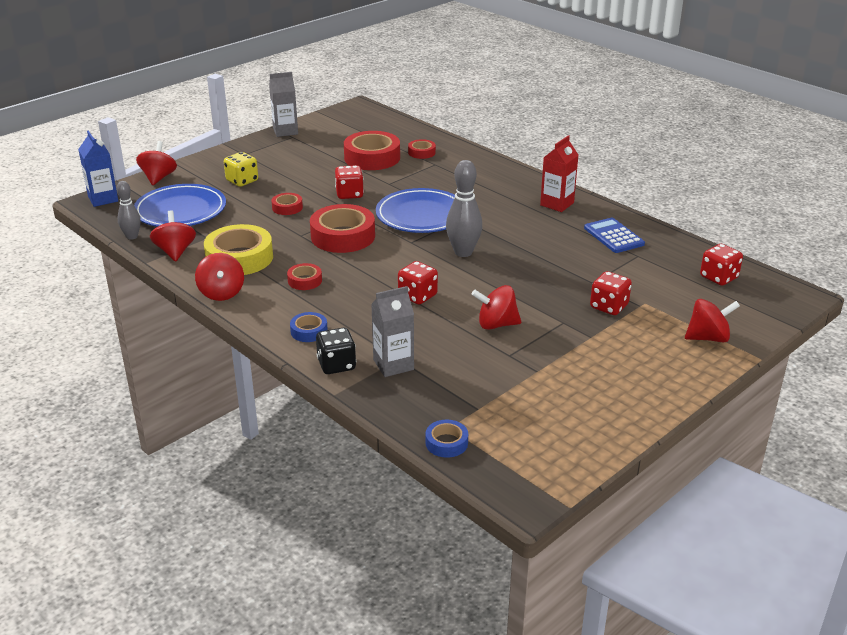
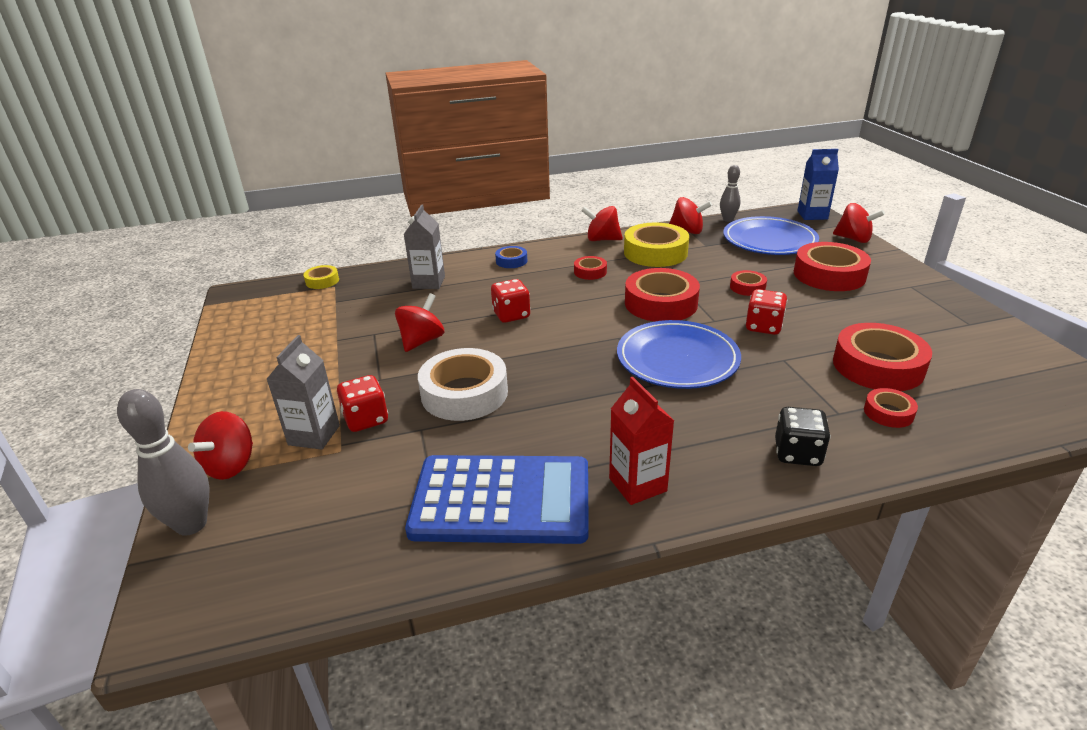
camera: 120 degrees right, 0 degrees up
(242, 181) = (829, 275): yellow dice -> red tape
(285, 131) = (991, 322): grey carton -> grey carton (314, 435)
(336, 365) = (456, 263): black dice -> black dice (797, 453)
(446, 443) = (322, 281): blue tape -> yellow tape
(463, 252) = (568, 362): grey bowling pin -> grey bowling pin (191, 524)
(540, 280) = (464, 393): none -> white tape
(613, 236) = (501, 500): blue calculator -> blue calculator, size x1.84
(718, 277) = (303, 553): red dice -> none

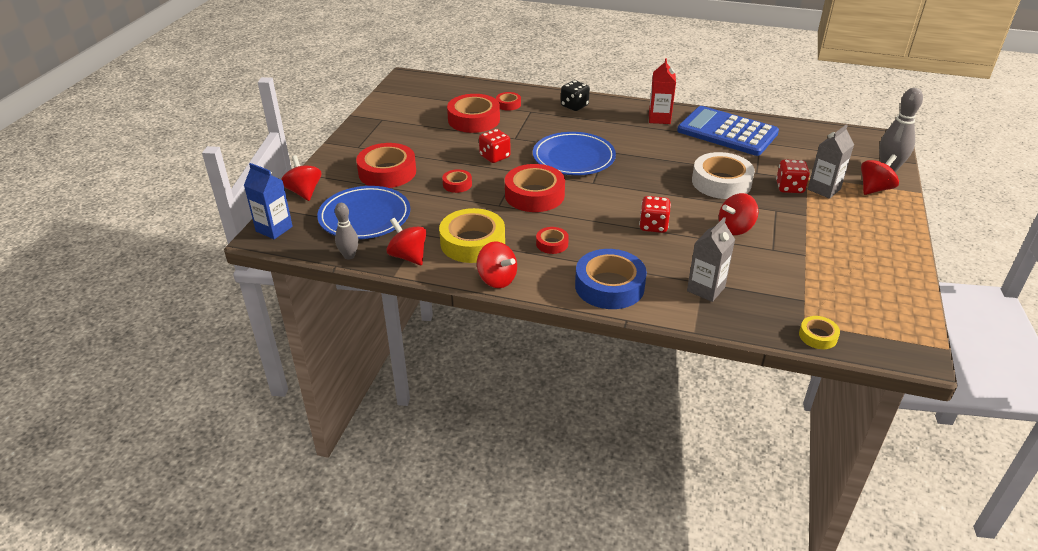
camera: 150 degrees left, 5 degrees up
(511, 261) = (609, 286): blue tape -> blue tape, size x2.02

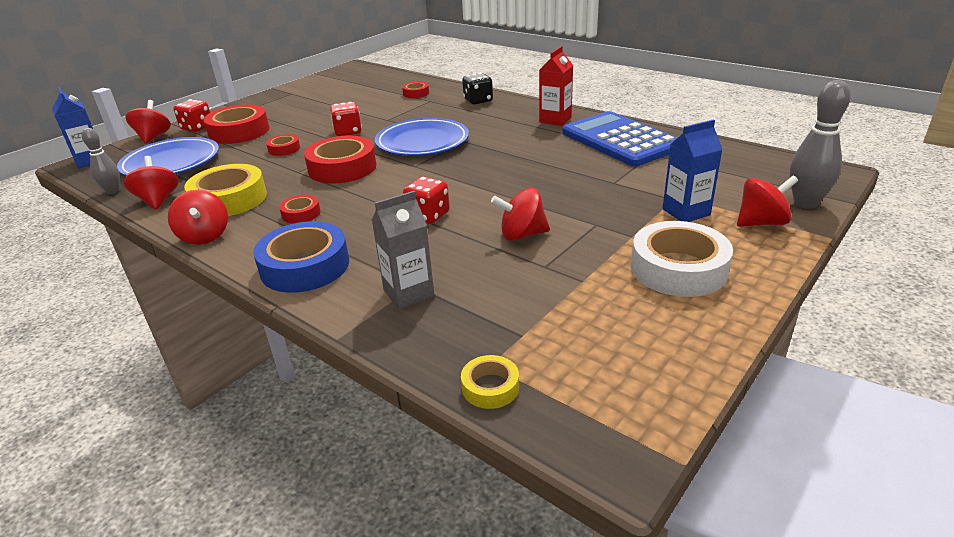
camera: 25 degrees right, 5 degrees down
(474, 119) = (369, 101): red tape -> none
(721, 182) = (558, 186): white tape -> white tape (678, 268)
(789, 187) = (640, 203): red dice -> red dice (197, 128)
(824, 189) = (686, 212): grey carton -> blue carton

